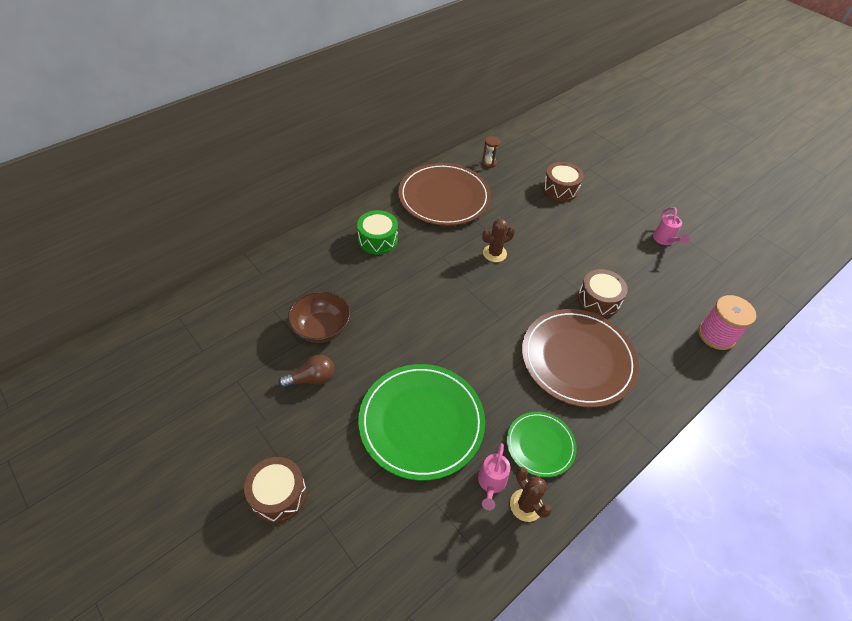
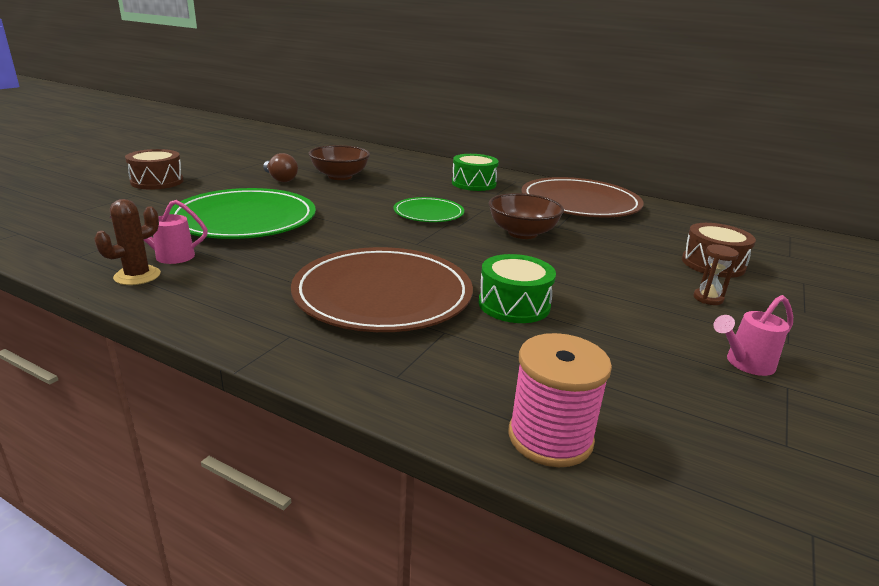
camera: 70 degrees right, 25 degrees down
(489, 163) = (681, 219): brown hourglass -> brown hourglass (708, 298)
(494, 253) = (522, 233): brown cactus -> brown bowl
(540, 445) = (227, 278): green plate -> green plate (428, 213)
(598, 300) = (514, 304): brown drum -> green drum

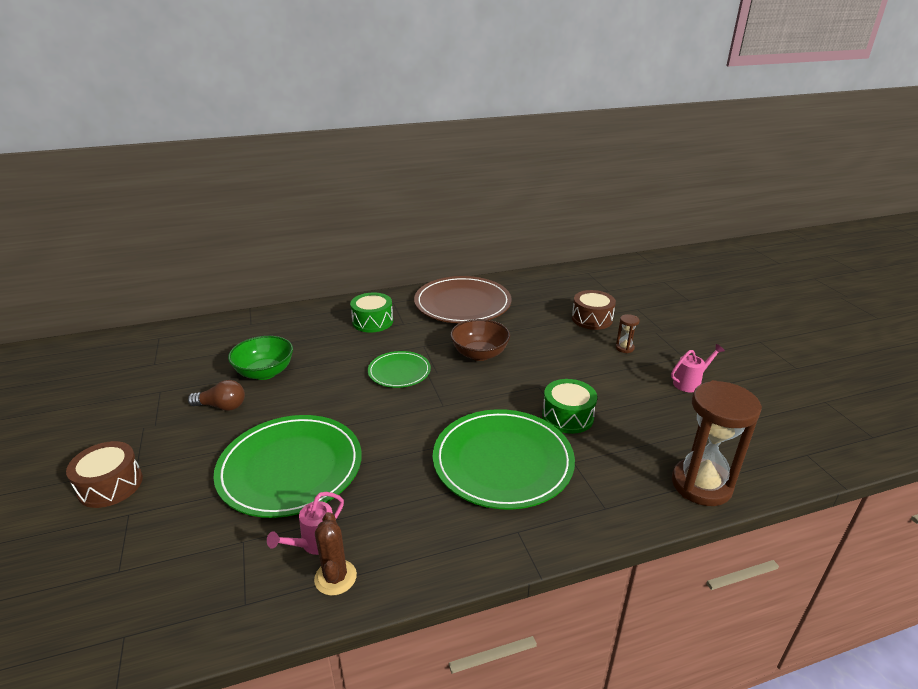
camera: 45 degrees left, 5 degrees up
(340, 176) = (265, 372): brown bowl -> green bowl
(383, 294) = (502, 461): brown plate -> green plate
(550, 437) = (701, 485): pink spool -> brown hourglass
(745, 364) = (690, 383): pink watering can -> pink watering can turned 135 degrees counterclockwise

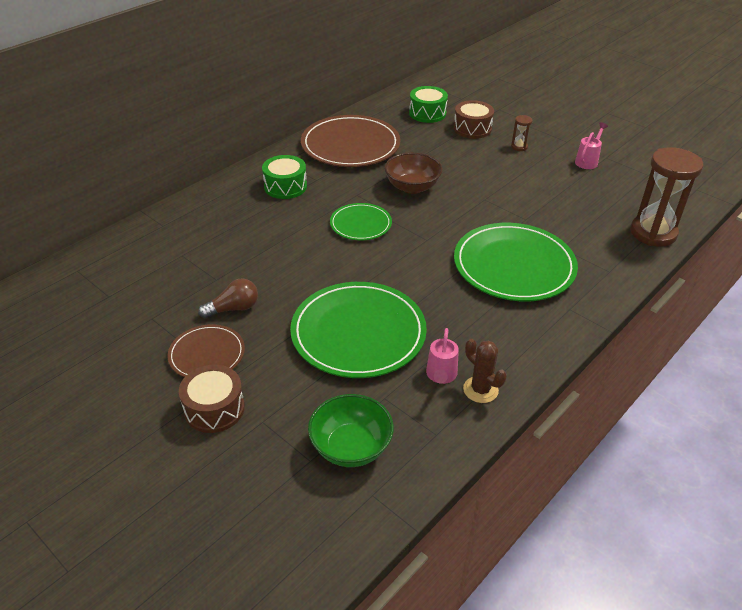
camera: 30 degrees left, 10 degrees up
(160, 436) = (207, 354): none -> brown plate
(265, 372) = (237, 265): green bowl -> green bowl (351, 447)
(567, 416) = (527, 216): green drum -> green drum (427, 113)

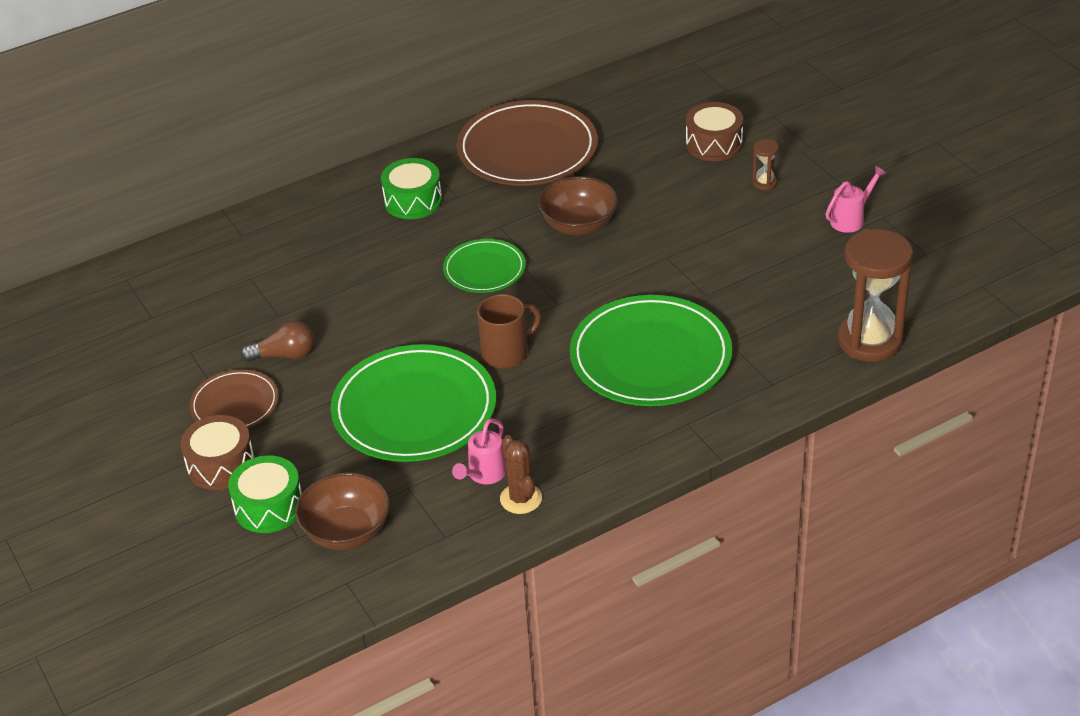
camera: 20 degrees right, 0 degrees up
(351, 447) = (347, 532): green bowl -> brown bowl
(408, 280) = (506, 353): none -> brown mug
(427, 113) = (662, 110): green drum -> green drum (269, 507)

